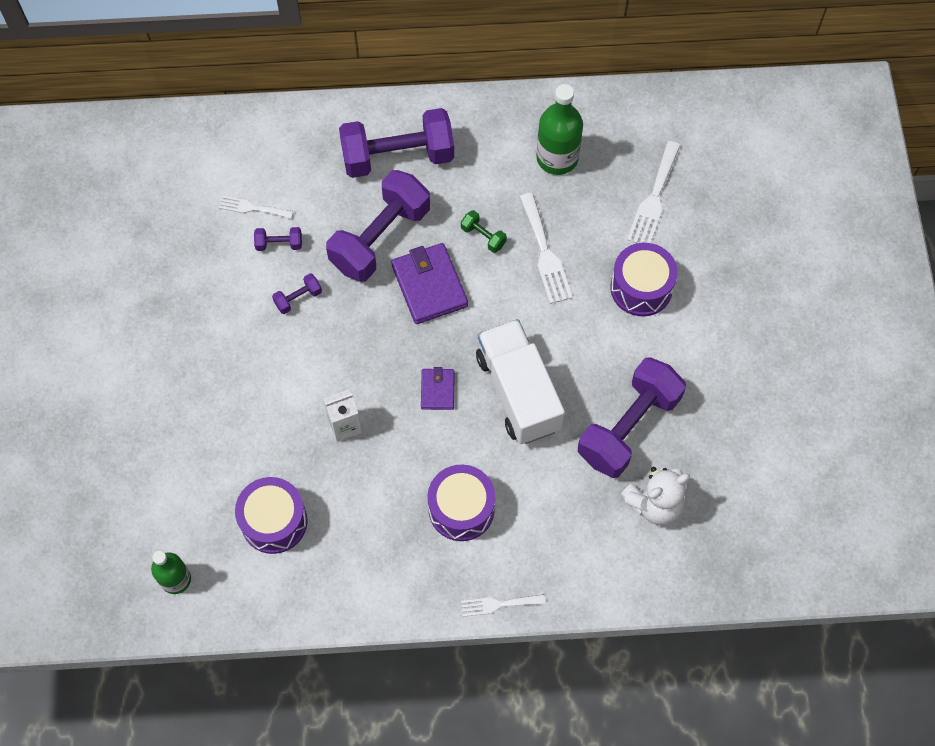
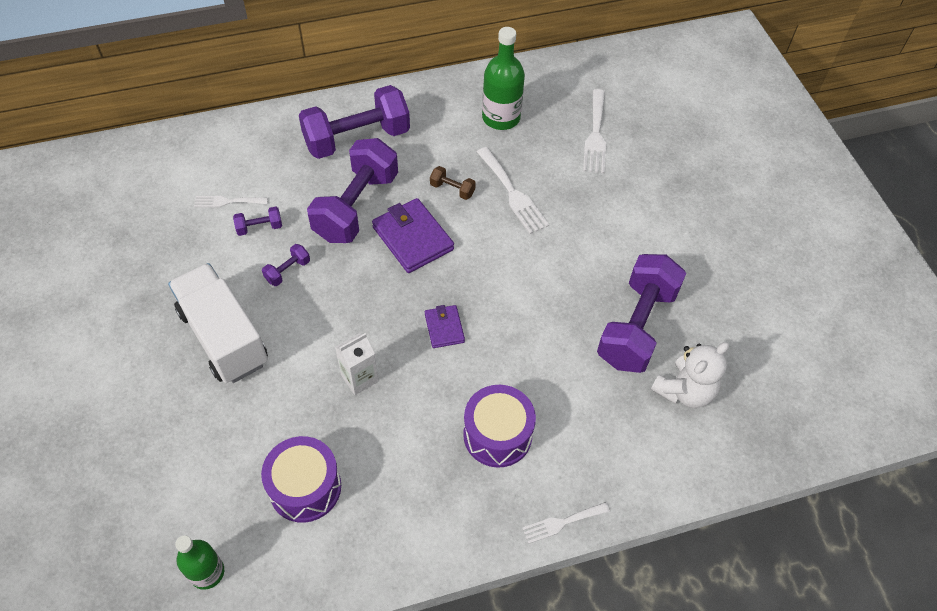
camera: 15 degrees left, 10 degrees down
(483, 236) = (452, 189): green dumbbell -> brown dumbbell
(518, 392) = (523, 315): white truck -> white truck (224, 337)
(641, 288) = (608, 207): purple drum -> none

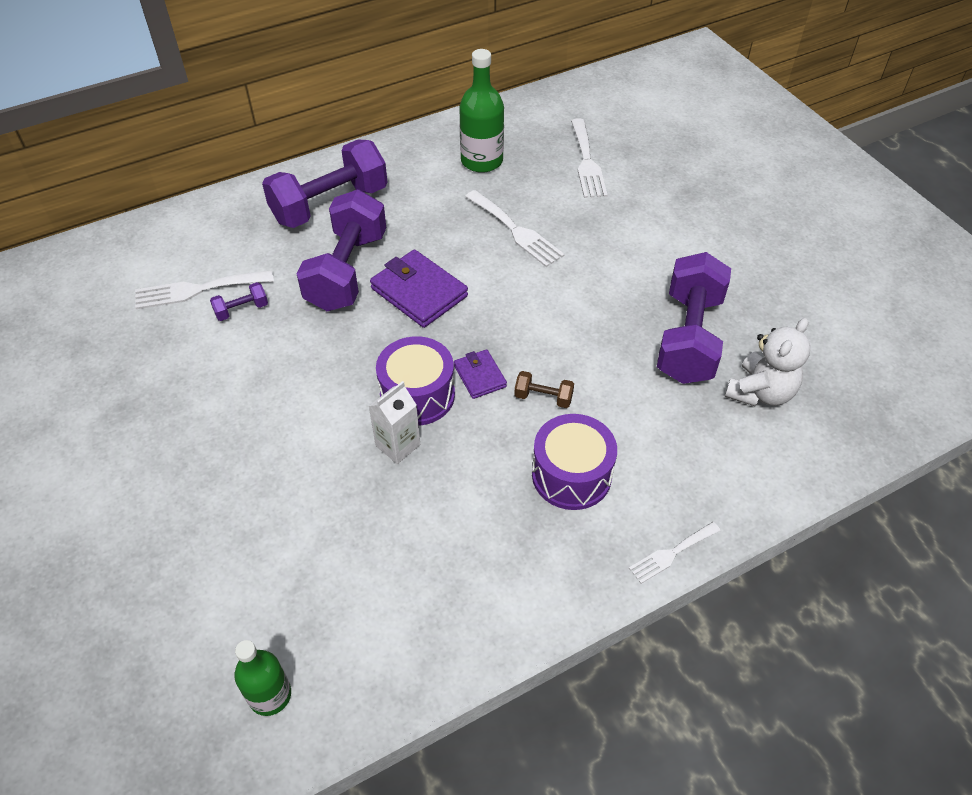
camera: 10 degrees left, 5 degrees down
(224, 337) = (227, 430): white truck -> none
(227, 202) = (198, 290): white fork -> white fork, size x1.63
(287, 271) = (285, 349): purple dumbbell -> none
(305, 487) = (365, 575): purple drum -> purple drum (417, 395)
(452, 189) = (449, 237): brown dumbbell -> brown dumbbell (543, 397)

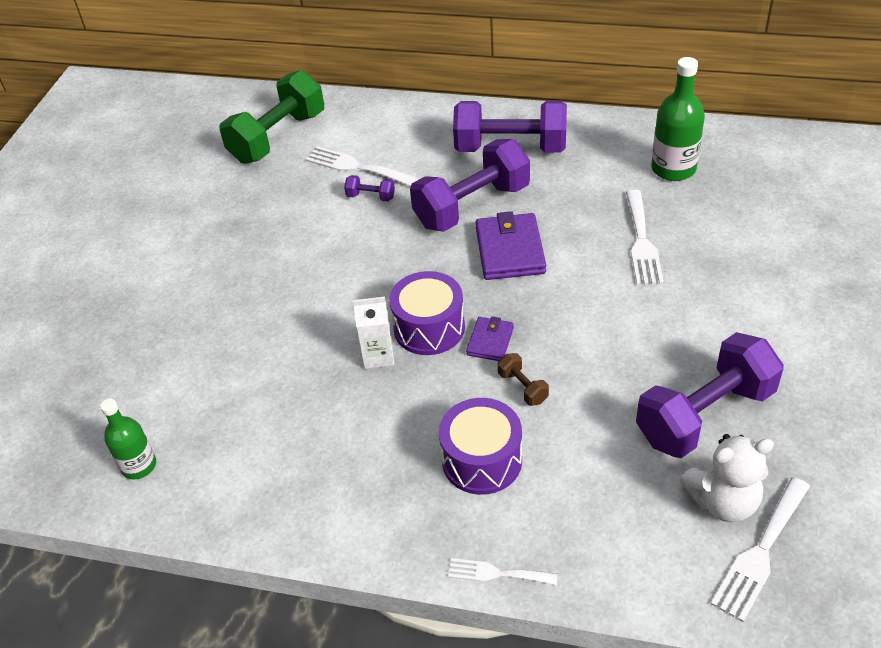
camera: 45 degrees right, 5 degrees down
(80, 301) = (278, 137): none -> green dumbbell
(587, 162) = (773, 214): white fork -> white fork (761, 552)

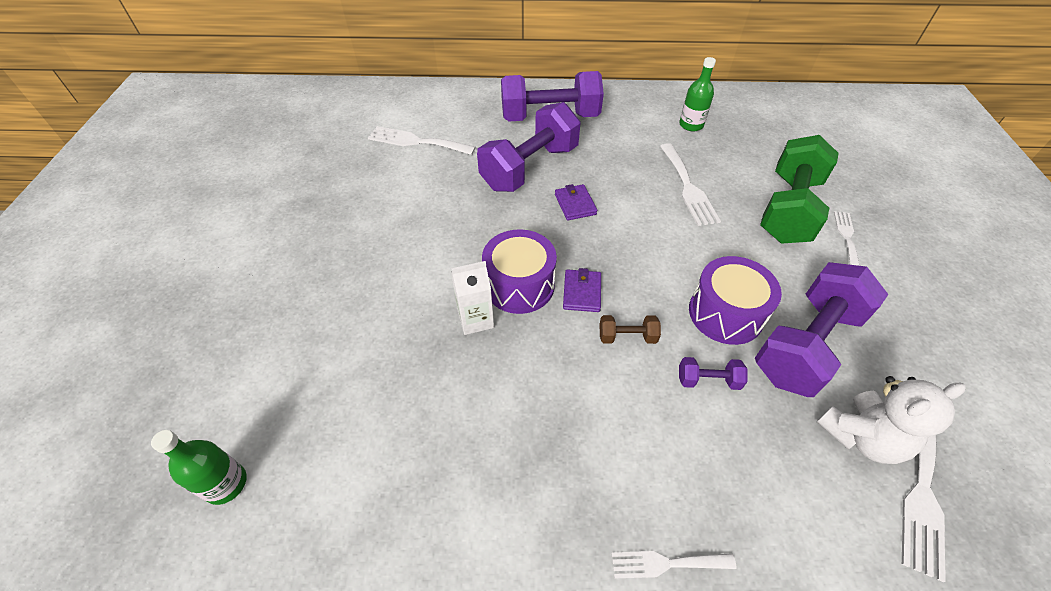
camera: 15 degrees left, 5 degrees up
(278, 137) = (339, 121): green dumbbell -> green dumbbell (788, 209)
(371, 197) = (435, 166): purple dumbbell -> purple dumbbell (708, 380)
(482, 460) = (610, 423): purple drum -> purple drum (725, 313)
(510, 250) = (575, 204): purple wallet -> purple wallet, size x0.56
(523, 387) = (627, 337): brown dumbbell -> brown dumbbell turned 45 degrees counterclockwise
(673, 169) = (691, 125): green bottle -> green bottle, size x0.65
(802, 312) = (846, 237): none -> white fork

